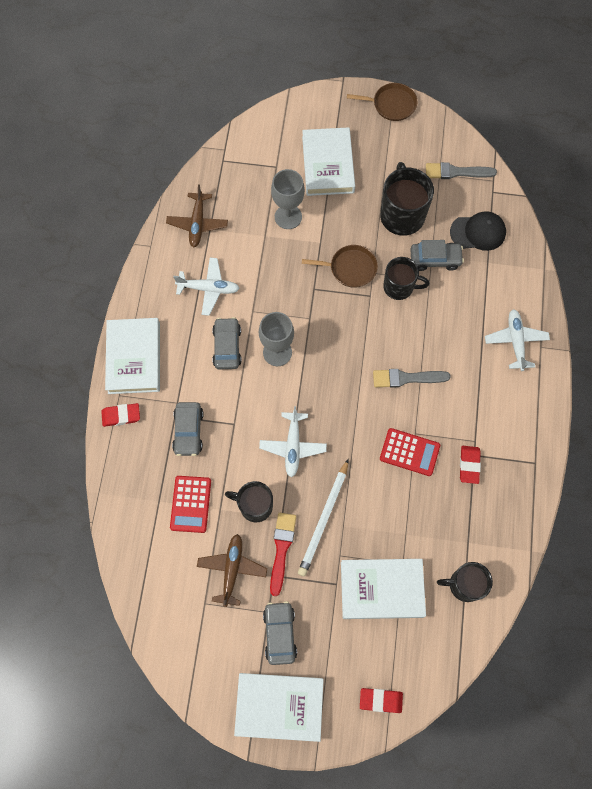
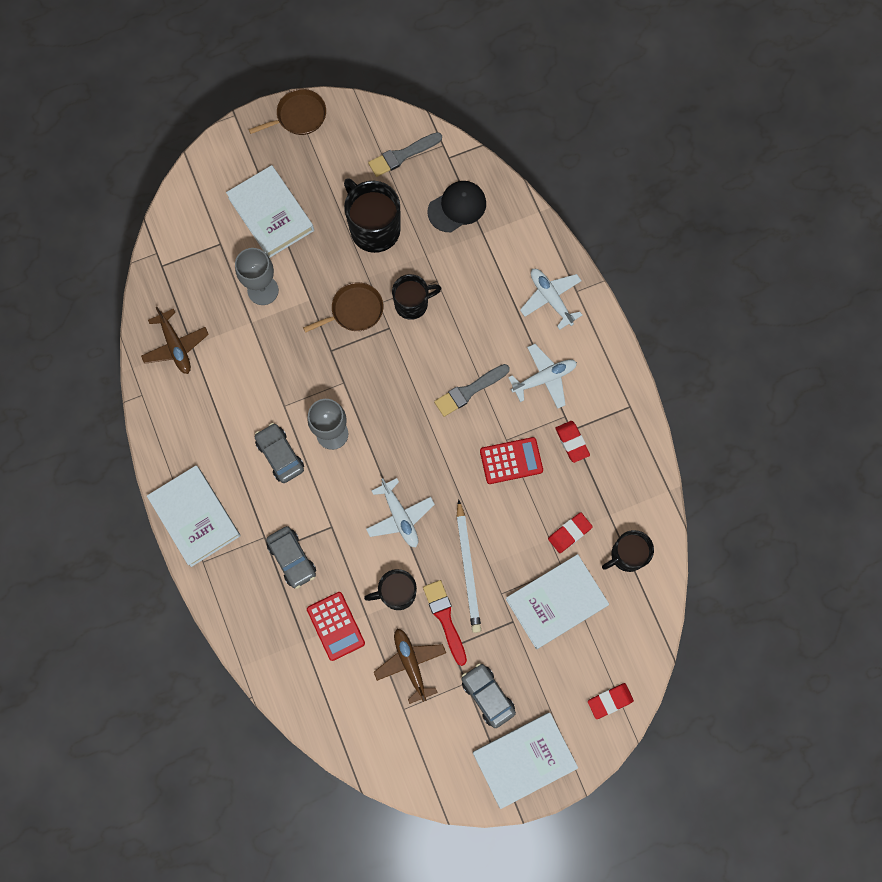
camera: 30 degrees left, 5 degrees up
(121, 416) = (217, 580): red eraser -> red eraser (569, 533)
(209, 289) = (227, 407): white plane -> white plane (544, 378)
(435, 259) = (431, 257): grey car -> none

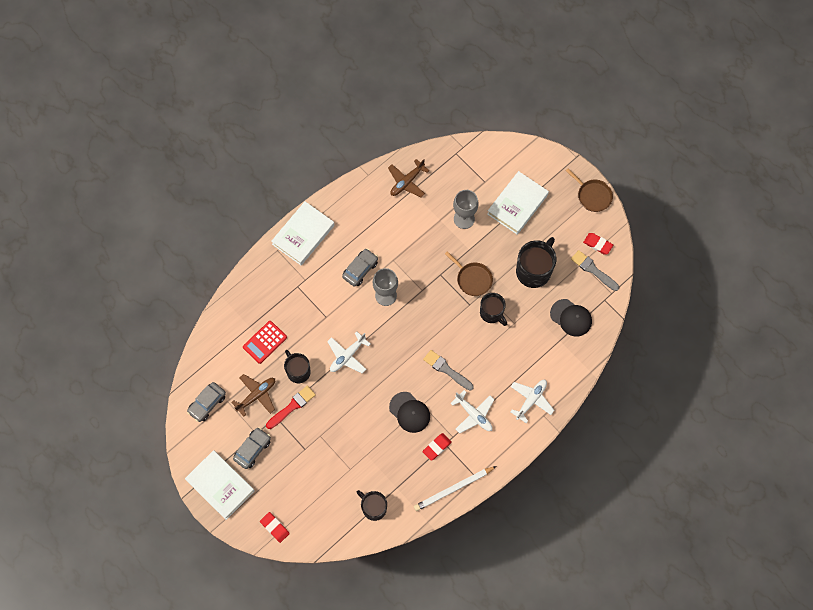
camera: 70 degrees right, 5 degrees down
(292, 558) = (297, 301): grey car -> grey car (207, 403)
(468, 568) = (329, 409): white pencil -> white pencil (453, 489)
(511, 461) = (409, 412): red calculator -> black cap
(556, 602) = (326, 472): white book -> none
(569, 533) = (375, 466): red eraser -> red eraser (597, 244)

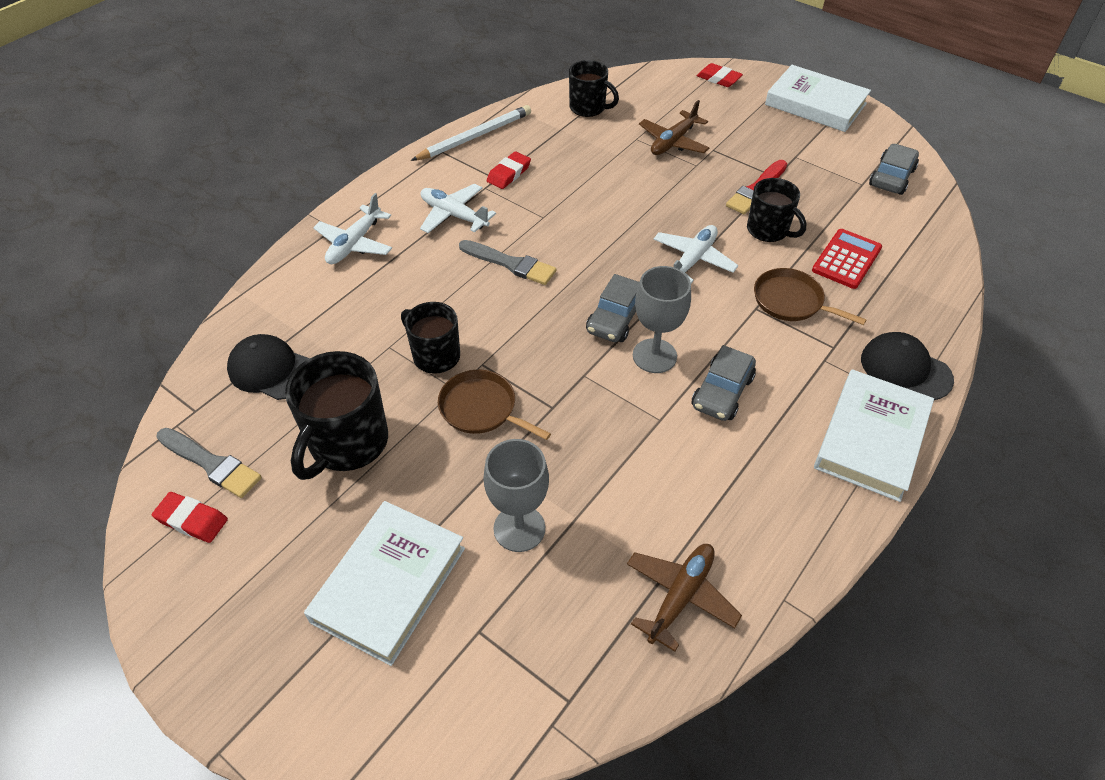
camera: 170 degrees right, 20 degrees down
(252, 449) = (791, 140): grey car -> grey car (615, 318)
(256, 395) = (820, 195): brown plane -> brown plane (673, 142)
(409, 412) = (562, 205): black cap -> black cap (905, 369)
(592, 196) = (186, 640): brown pan -> brown pan (791, 301)

